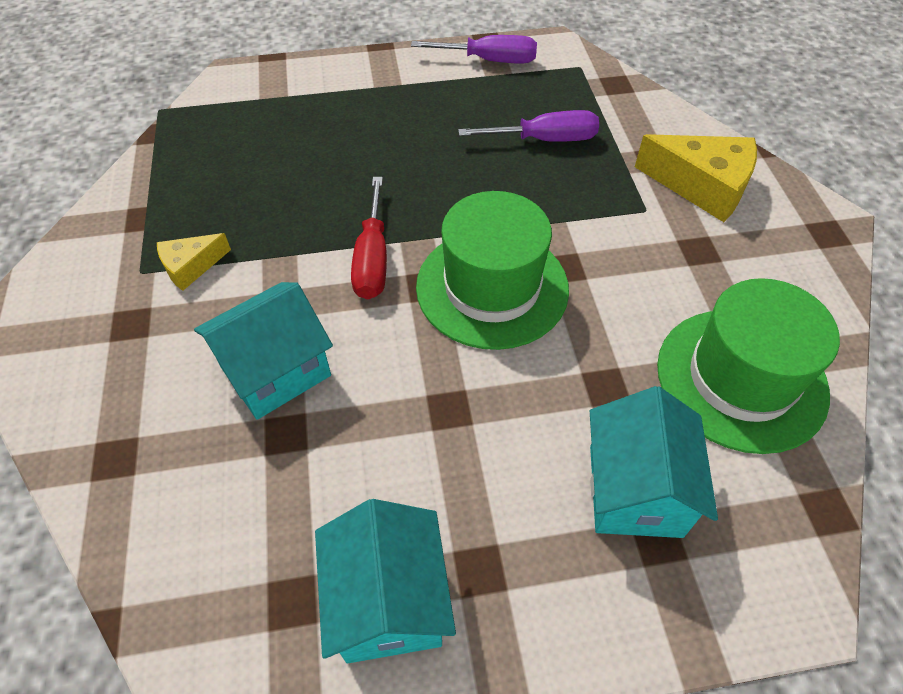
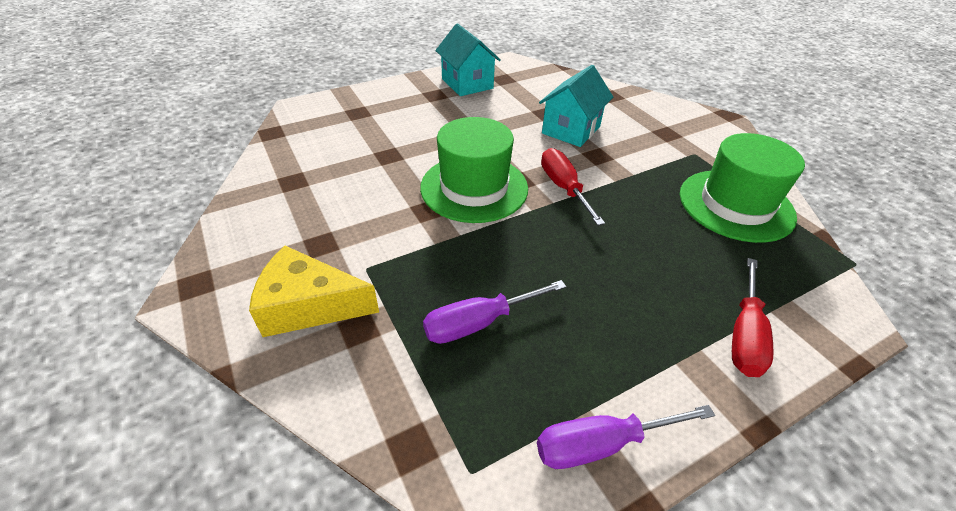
camera: 160 degrees right, 10 degrees down
(191, 267) = (670, 161): yellow cheese -> none
(329, 87) = (744, 334): none -> red screwdriver
(635, 490) = (369, 123): turquoise house -> none
(741, 378) = (304, 172): green hat -> green hat (736, 205)

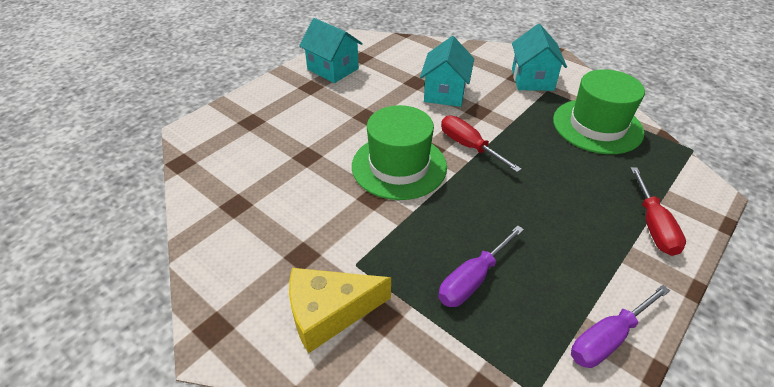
camera: 20 degrees left, 0 degrees up
(682, 138) = (532, 79): none -> turquoise house

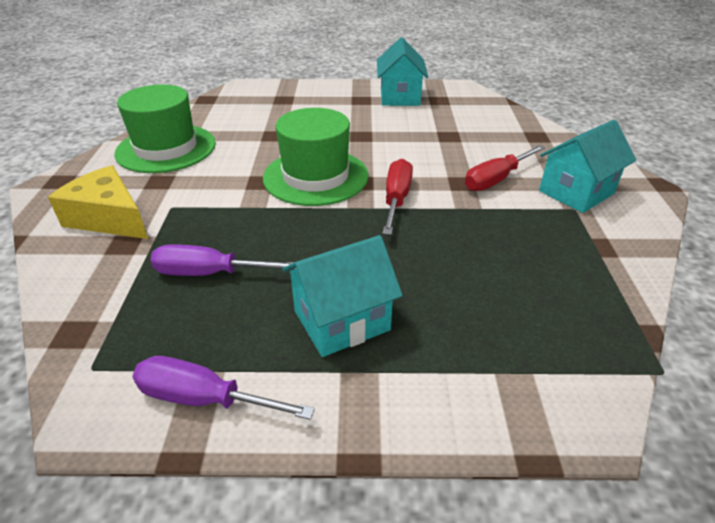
camera: 50 degrees right, 5 degrees down
(445, 93) = (458, 155): turquoise house -> turquoise house (341, 320)
(597, 126) = (569, 267): green hat -> green hat (166, 148)
(653, 225) = (439, 379): red screwdriver -> red screwdriver (496, 179)

